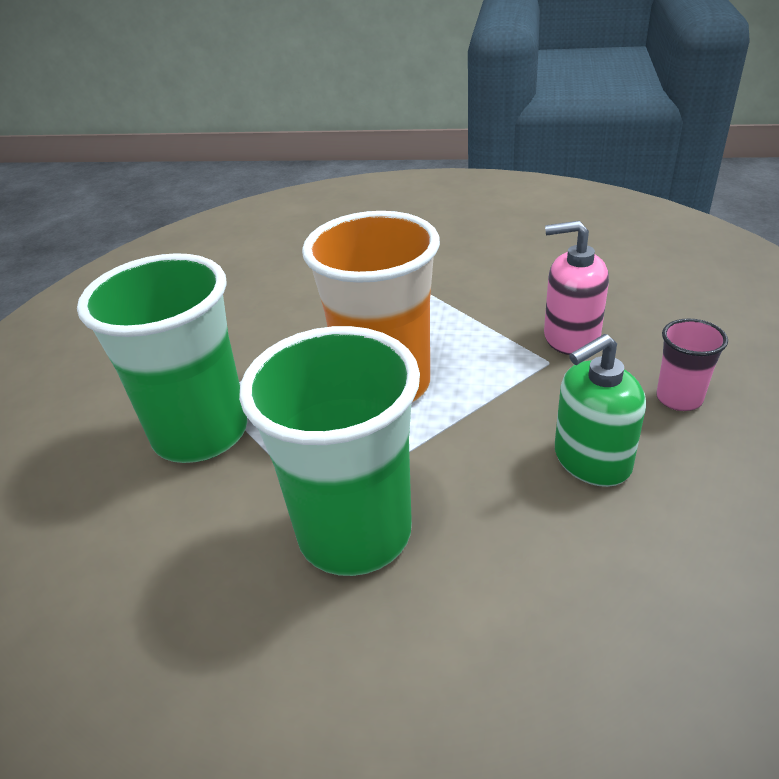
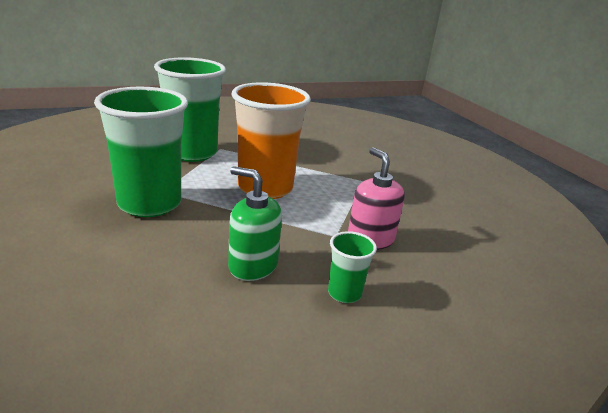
camera: 50 degrees right, 10 degrees down
(679, 398) = (344, 293): pink cup -> green cup

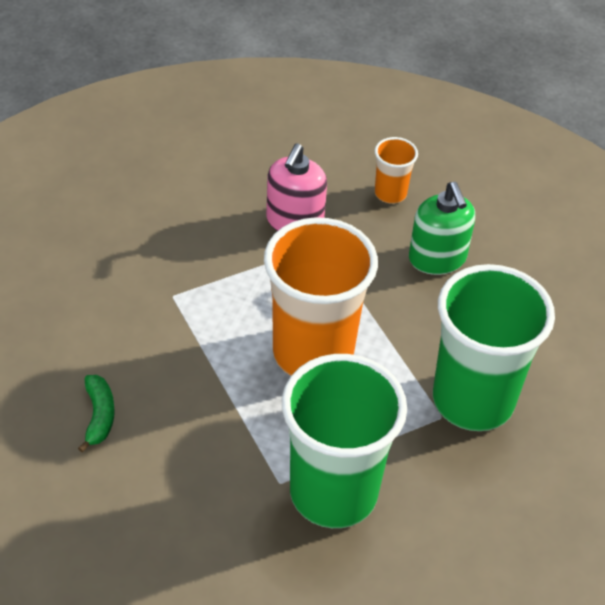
camera: 135 degrees left, 20 degrees up
(319, 141) = (99, 416): none -> green banana
(344, 293) = (390, 193): green cup -> orange cup

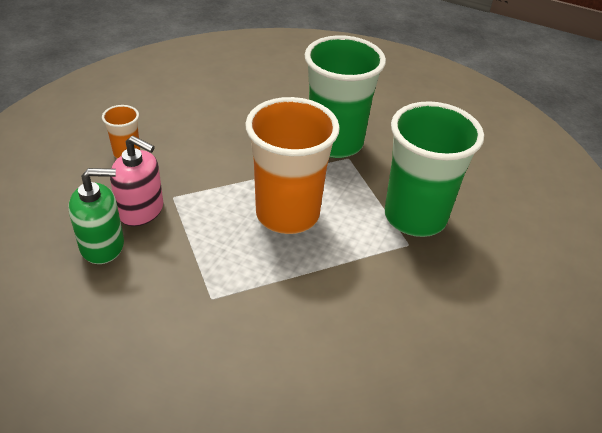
camera: 85 degrees left, 5 degrees down
(99, 416) = (347, 358): green banana -> none
(437, 259) = (203, 139): green soap dispenser -> green soap dispenser (102, 245)

